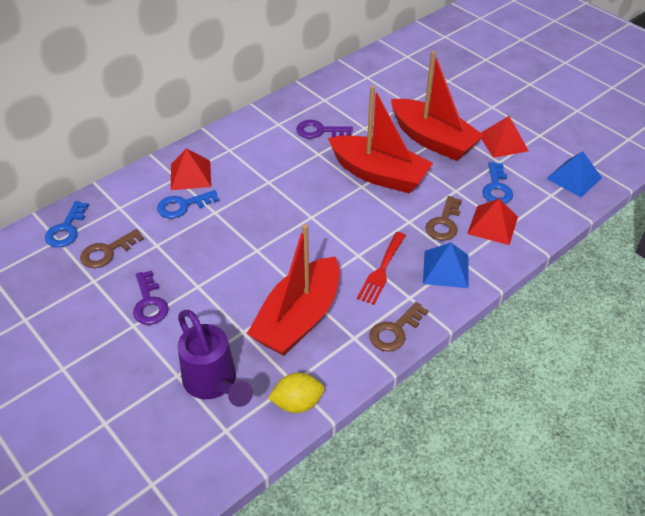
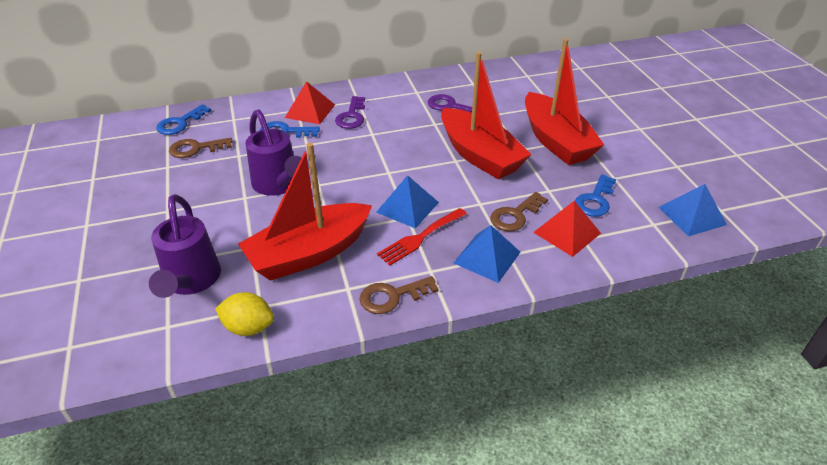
camera: 25 degrees right, 5 degrees down
(149, 303) = (194, 198): purple key -> purple key (351, 116)
(221, 263) = (279, 185): none -> purple watering can
(351, 245) = (407, 207): none -> blue pyramid
(503, 142) = (630, 162): red pyramid -> none

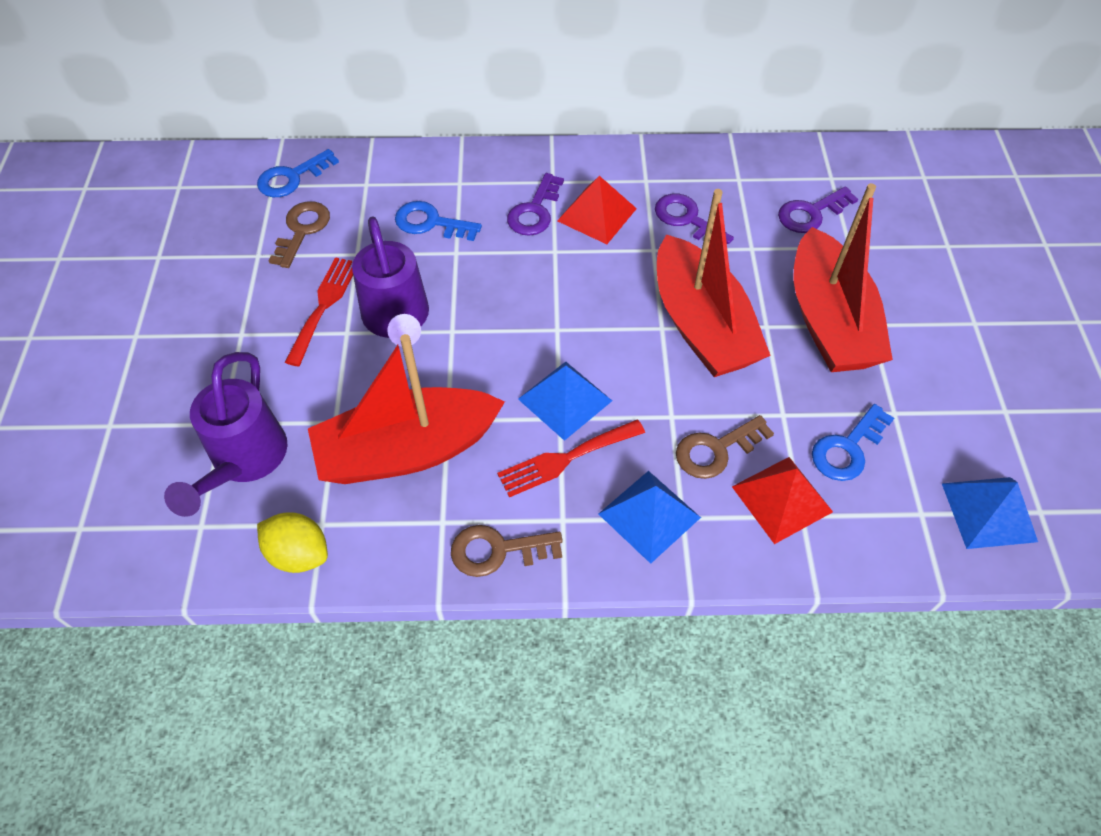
camera: 15 degrees right, 15 degrees up
(196, 149) = (302, 230): brown key -> brown key turned 105 degrees clockwise
(224, 185) = (324, 305): none -> red fork
(310, 111) = (477, 189): red pyramid -> red pyramid (596, 214)
(523, 93) = (811, 213): none -> purple key

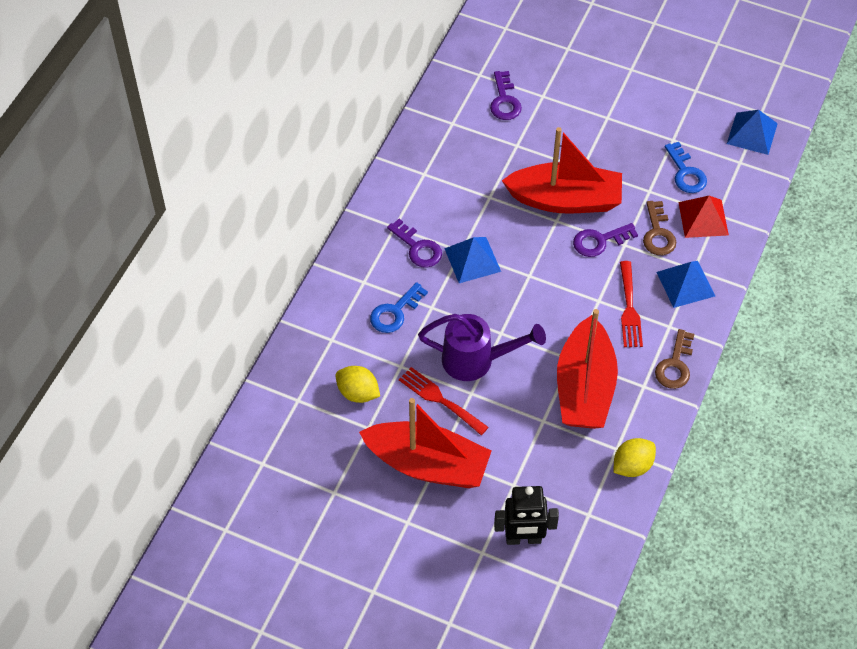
camera: 65 degrees left, 0 degrees up
(140, 463) = (523, 539): none -> black robot
(244, 462) = (551, 479): purple watering can -> none
(292, 178) = (297, 385): blue key -> none
(302, 230) = (358, 393): brown key -> yellow lemon
(565, 399) = (586, 292): blue pyramid -> blue pyramid (472, 260)
(596, 214) = (441, 214): red pyramid -> none
(687, 219) = (473, 167): purple key -> purple key (599, 241)
(828, 321) = (594, 136): red boat -> red boat (427, 464)

